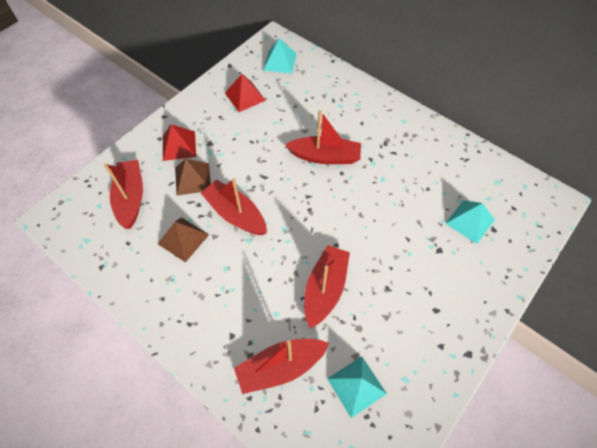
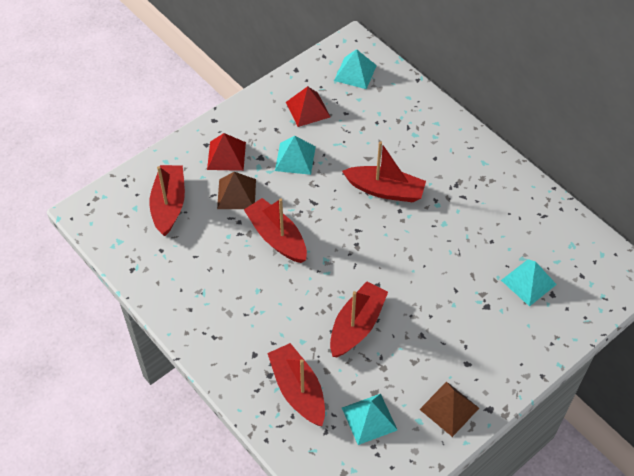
camera: 10 degrees right, 5 degrees down
(183, 239) = (218, 255): brown pyramid -> brown pyramid (449, 408)
(241, 139) = (295, 158): none -> turquoise pyramid
(280, 367) = (298, 390): red boat -> red boat turned 75 degrees clockwise

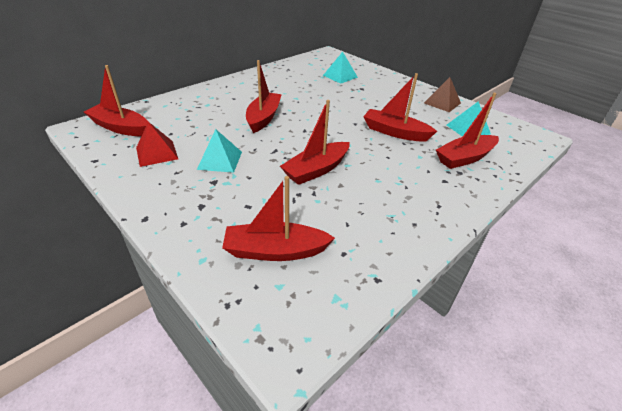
camera: 95 degrees left, 15 degrees down
(226, 155) = (205, 206): red pyramid -> none
(236, 194) = (261, 196): brown pyramid -> none
(355, 73) = (120, 127): turquoise pyramid -> red boat

